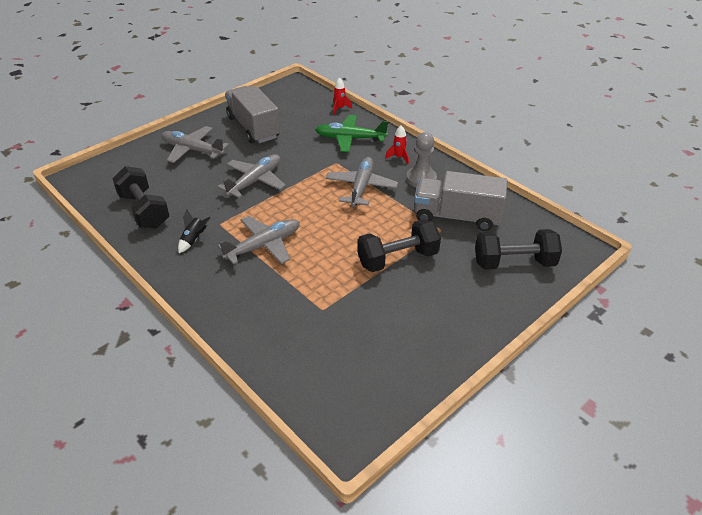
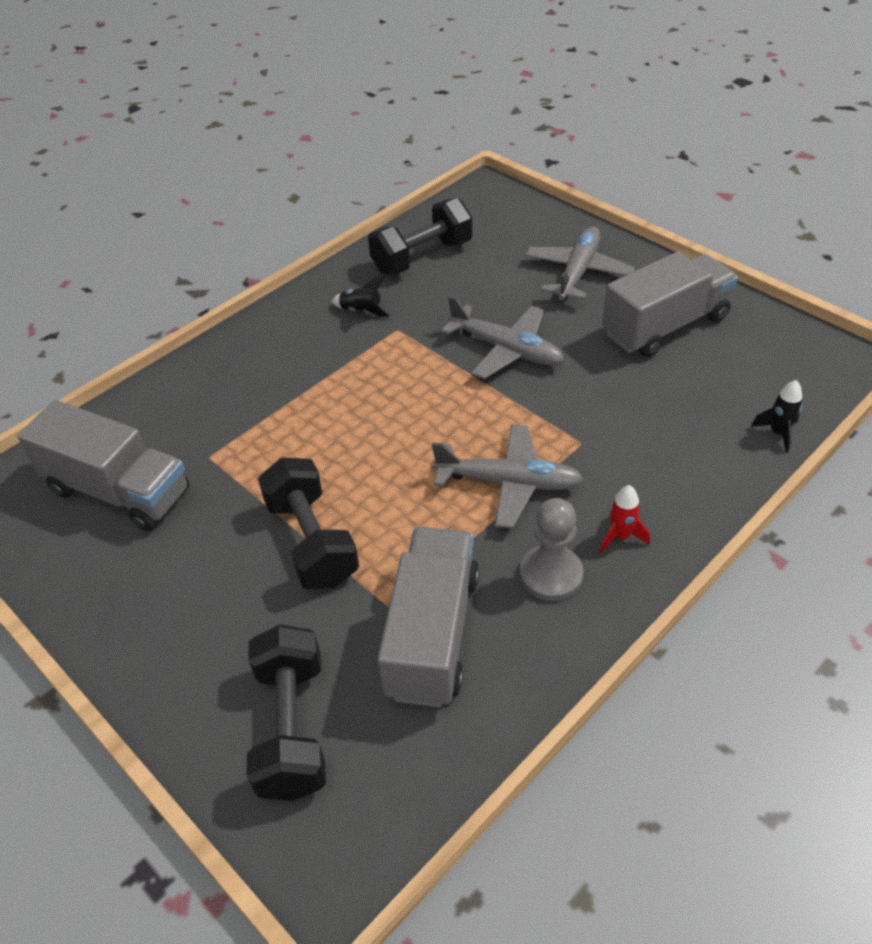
camera: 90 degrees right, 5 degrees up
(263, 246) = (347, 380): grey plane -> none
(339, 108) = (778, 433): red rocket -> black rocket
(348, 354) = (119, 491): none -> grey truck
(350, 139) = (667, 457): green plane -> none

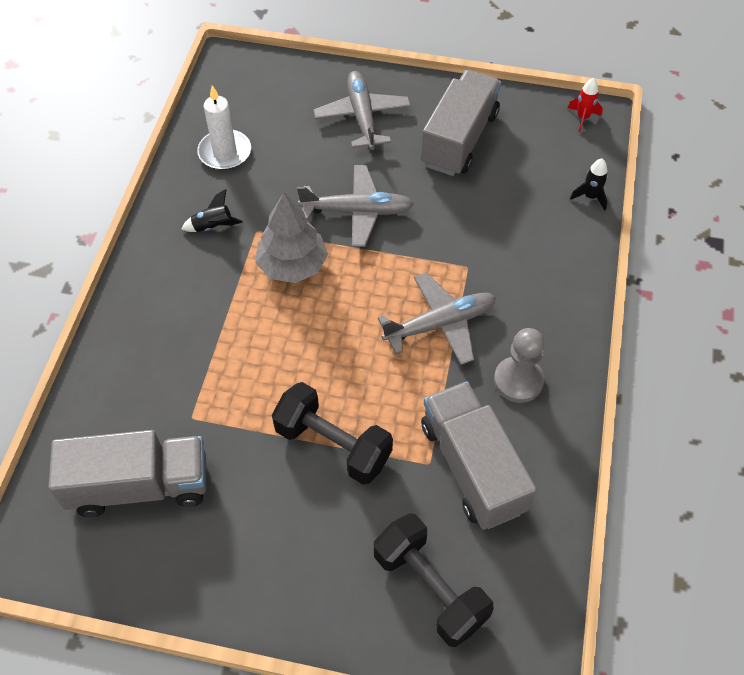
camera: 35 degrees left, 10 degrees up
(406, 370) = (292, 265): none -> grey tree
(422, 257) = (225, 152): black dumbbell -> white candle
(620, 536) = (543, 328): red rocket -> red rocket (582, 118)

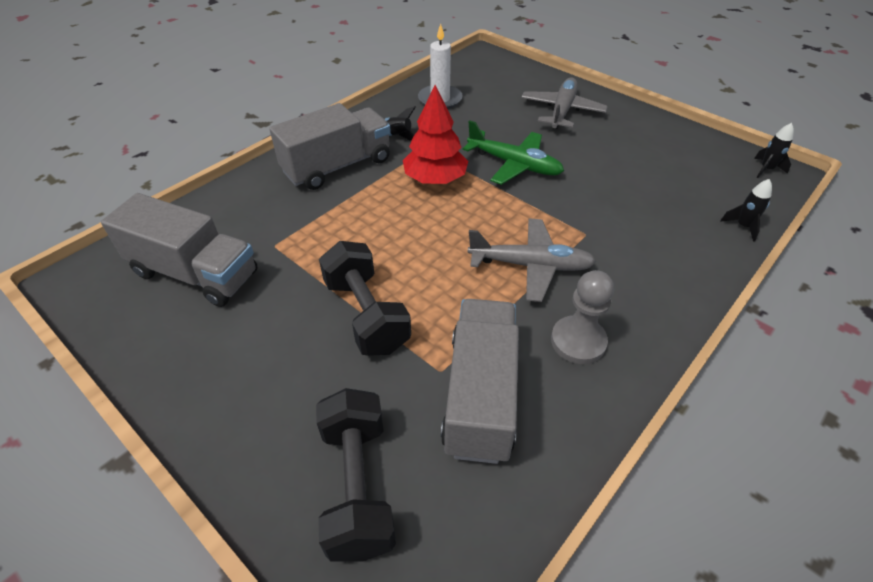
camera: 30 degrees right, 10 degrees down
(292, 265) = (435, 179): grey tree -> red tree
(357, 211) = (514, 164): grey plane -> green plane
(459, 139) = (636, 148): grey truck -> grey truck (337, 166)
(582, 118) = (766, 169): red rocket -> black rocket

